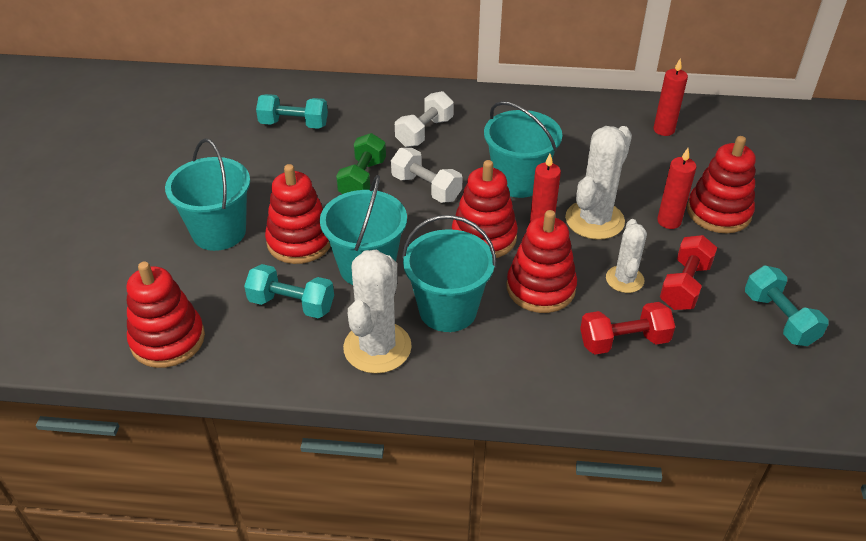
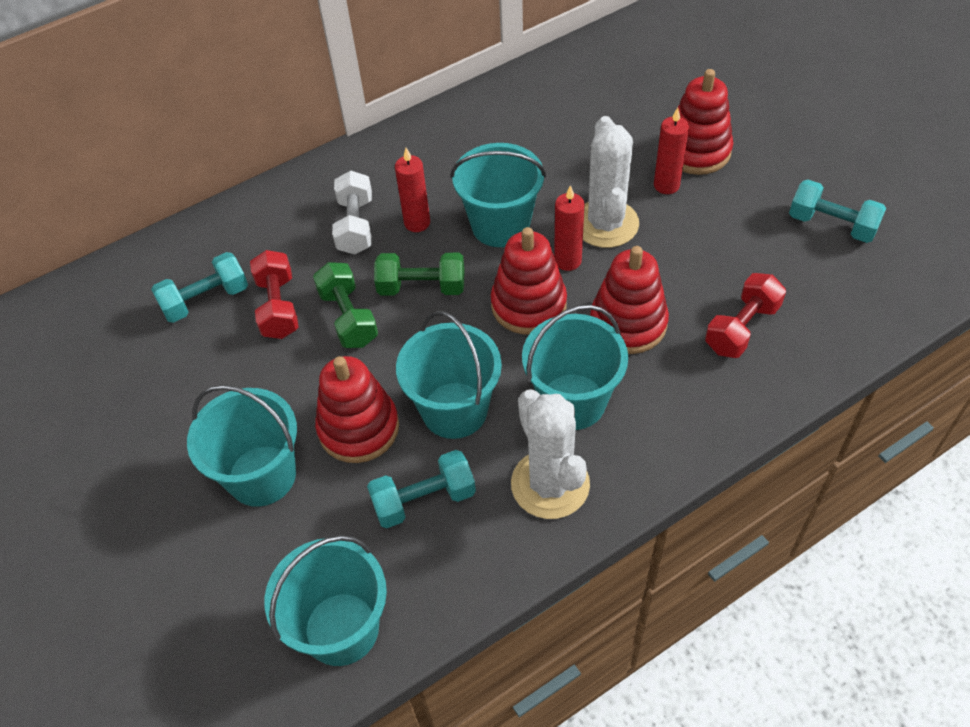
camera: 35 degrees left, 10 degrees up
(168, 340) = (341, 628): red stacking toy -> turquoise bucket
(426, 188) = (422, 287): white dumbbell -> green dumbbell
(624, 279) = (686, 267): white cactus -> none
(664, 130) = (573, 91): red candle -> red candle (417, 223)
(684, 285) = (737, 241): red dumbbell -> red dumbbell (278, 307)

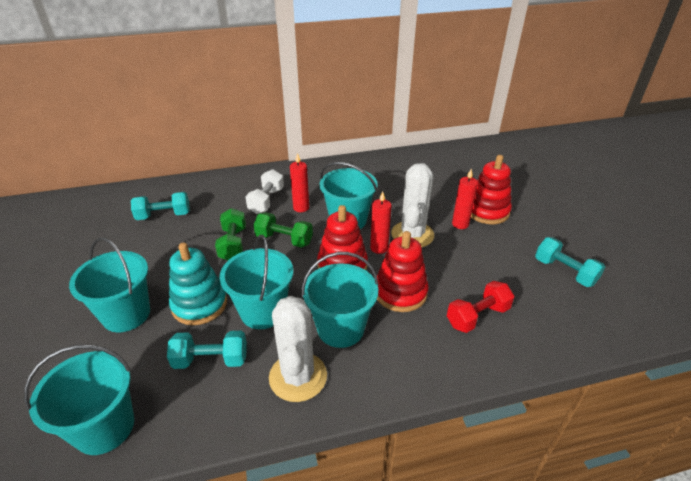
camera: 15 degrees right, 15 degrees down
(278, 307) = (199, 229): red dumbbell -> none
(358, 428) = (199, 304): red stacking toy -> turquoise stacking toy

